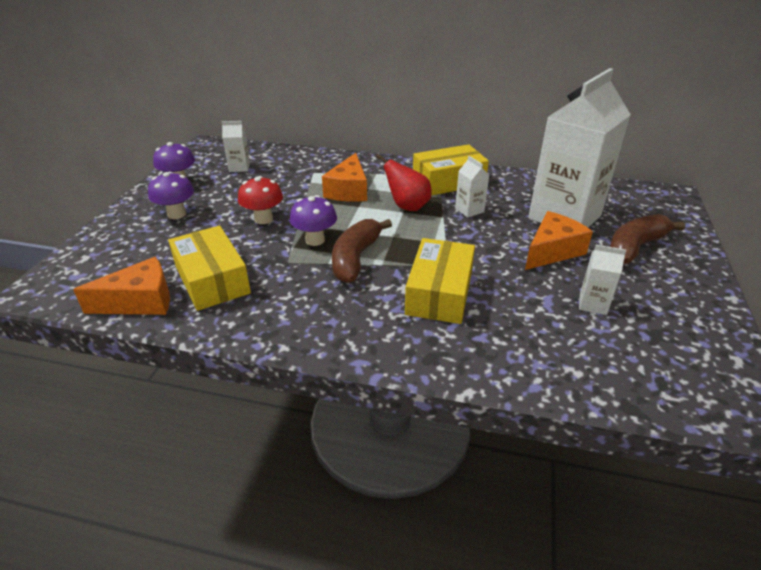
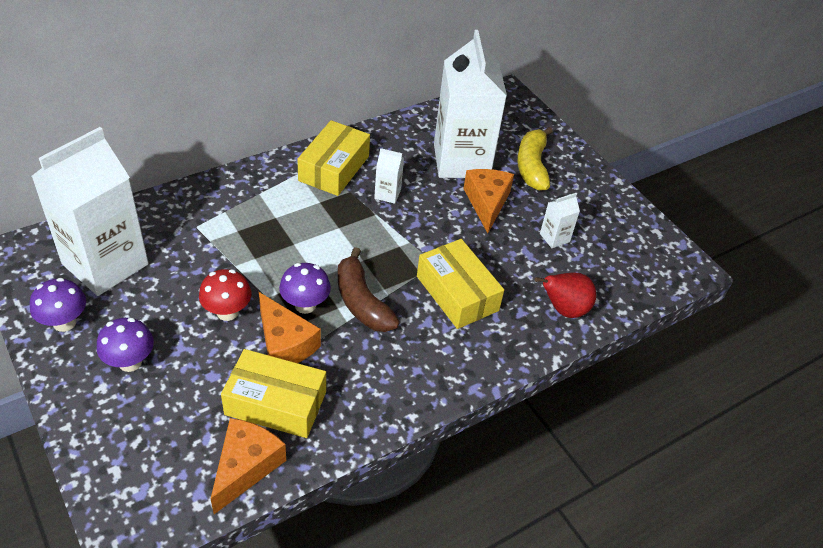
camera: 50 degrees left, 10 degrees up
(239, 167) = (105, 264): white carton -> white carton, size x2.49
(348, 190) = (260, 230): orange cheese -> orange cheese (284, 343)
(407, 207) = (335, 220): red pear -> red pear (564, 309)
(635, 247) = (532, 166): brown banana -> yellow banana

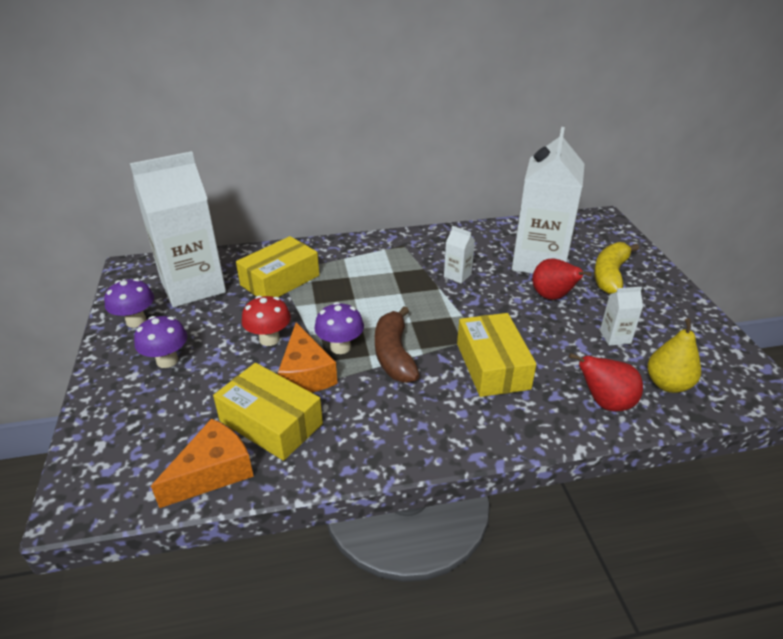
camera: 25 degrees right, 10 degrees down
(334, 168) = (417, 250): yellow box -> yellow box (280, 280)
(487, 203) = (552, 297): orange cheese -> red pear
(609, 278) = (667, 384): none -> yellow pear

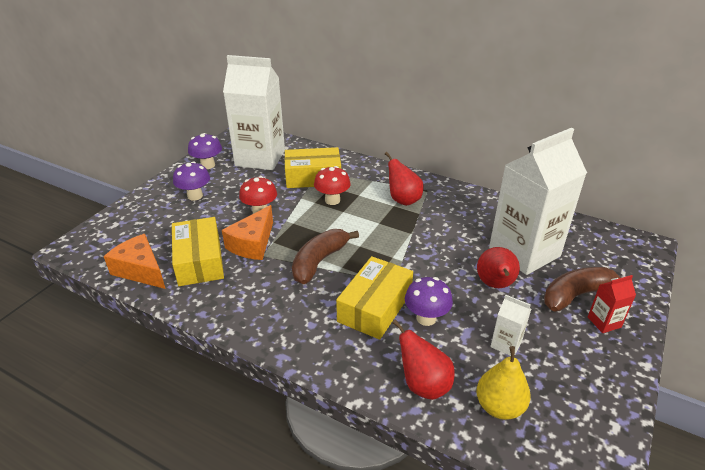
camera: 40 degrees right, 0 degrees up
(213, 472) = (141, 270): orange cheese -> orange cheese turned 135 degrees counterclockwise
(330, 293) = (332, 200): none -> red mushroom
(340, 347) = (293, 238): purple mushroom -> purple mushroom (426, 318)
(394, 263) = (403, 200): none -> red pear
(457, 275) = (438, 231): white carton -> none
(610, 275) = (576, 295): yellow banana -> brown banana
(648, 285) = (604, 322): none -> red carton

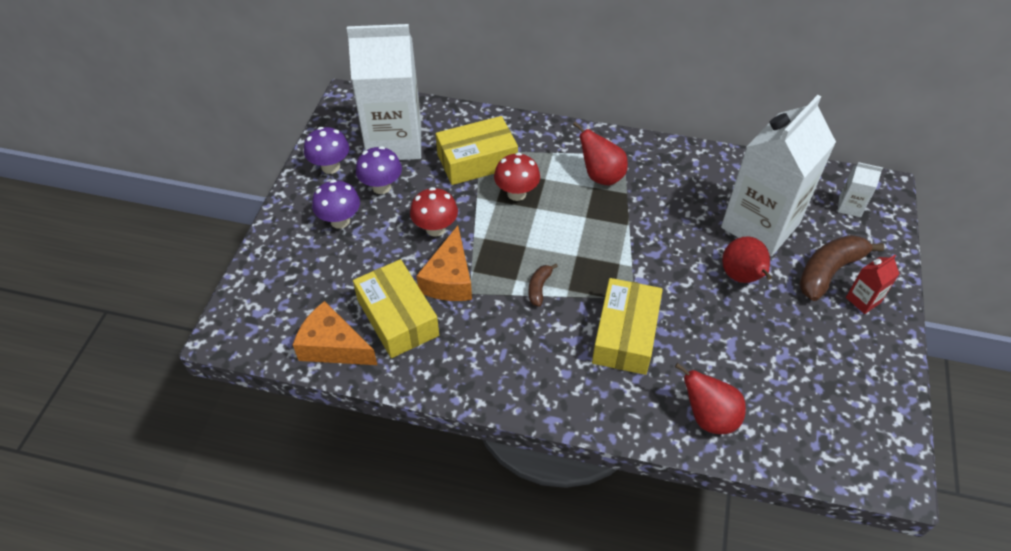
camera: 15 degrees left, 15 degrees up
(319, 262) = (539, 288): brown banana -> brown banana, size x0.50
(426, 318) = (684, 336): purple mushroom -> purple mushroom (381, 187)
(499, 407) = (788, 423): yellow pear -> none
(506, 344) = (774, 349): white carton -> white carton (849, 206)

